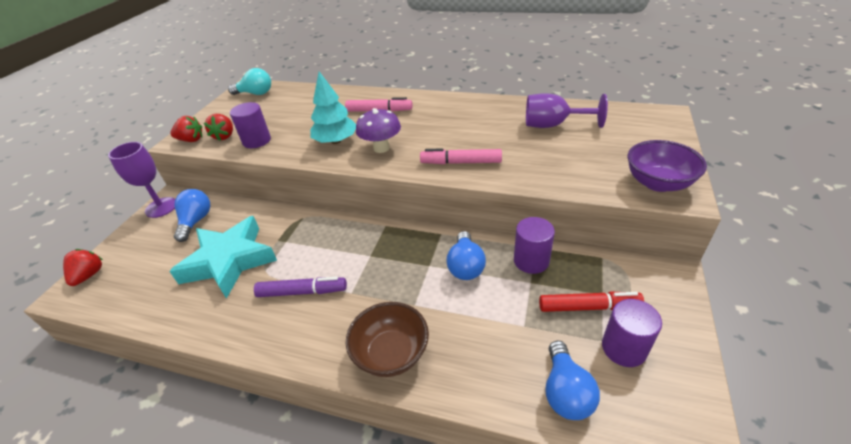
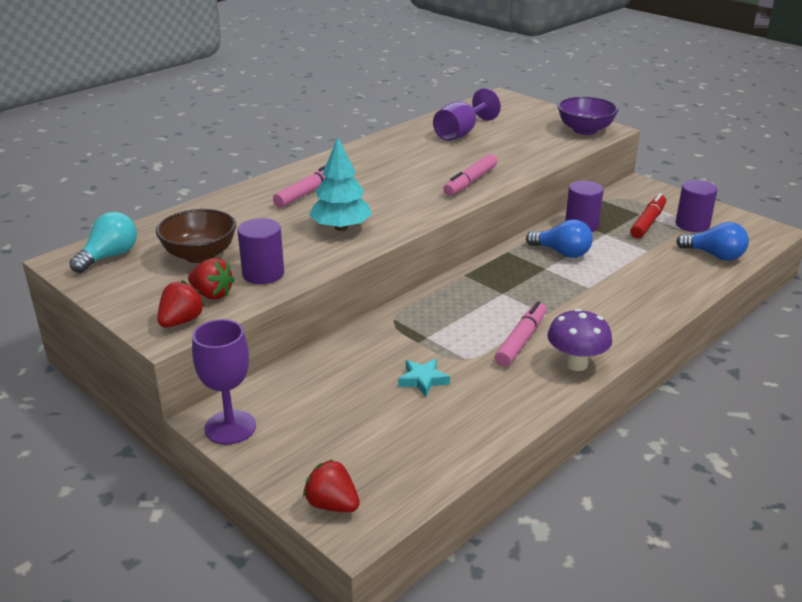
camera: 65 degrees left, 10 degrees down
(196, 221) = (307, 398): blue light bulb -> none
(229, 261) = (423, 380): turquoise star -> turquoise star, size x0.41
(302, 292) = (521, 340): purple marker -> pink marker
(381, 148) = (392, 208): purple mushroom -> purple mushroom (576, 364)
(391, 353) = (635, 311): brown bowl -> brown bowl (200, 255)

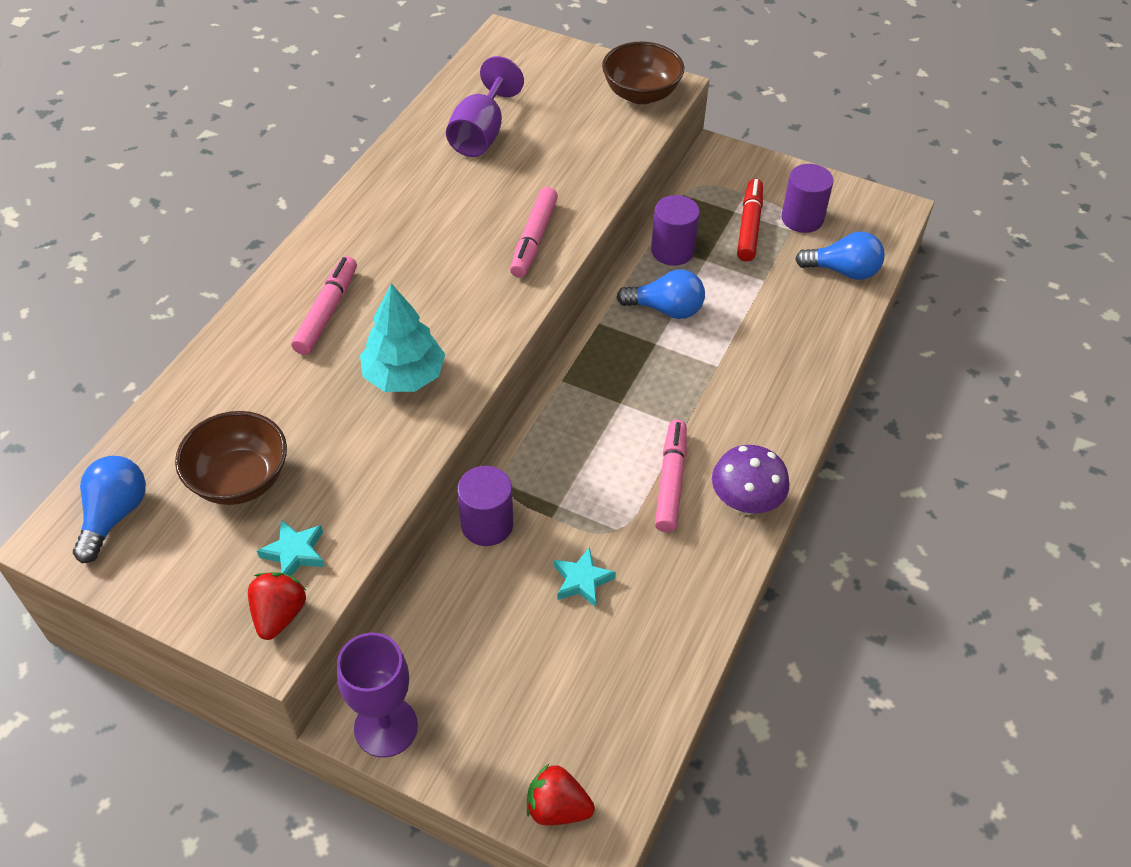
camera: 20 degrees left, 20 degrees up
(109, 256) = (114, 515): turquoise light bulb -> blue light bulb
(212, 294) = (295, 553): red strawberry -> turquoise star
(263, 274) = (343, 495): purple cylinder -> purple cylinder (487, 524)
(585, 130) = (641, 94): purple bowl -> brown bowl

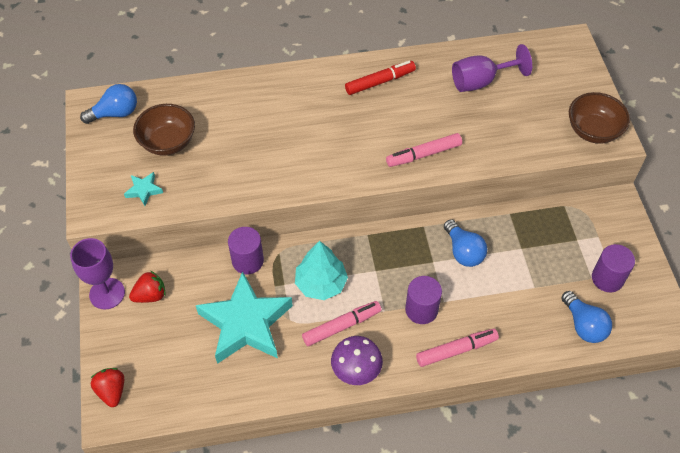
camera: 55 degrees right, 5 degrees up
(279, 615) = (107, 207): red strawberry -> red strawberry (150, 295)
(327, 312) = (293, 104): pink marker -> pink marker (456, 350)
(404, 376) = (280, 161): turquoise tree -> turquoise tree (321, 283)
(582, 580) = (246, 323): turquoise star -> turquoise star, size x2.46
(672, 251) = (512, 228): purple cylinder -> purple cylinder (421, 310)
(749, 226) = (572, 254): red marker -> red marker (380, 82)

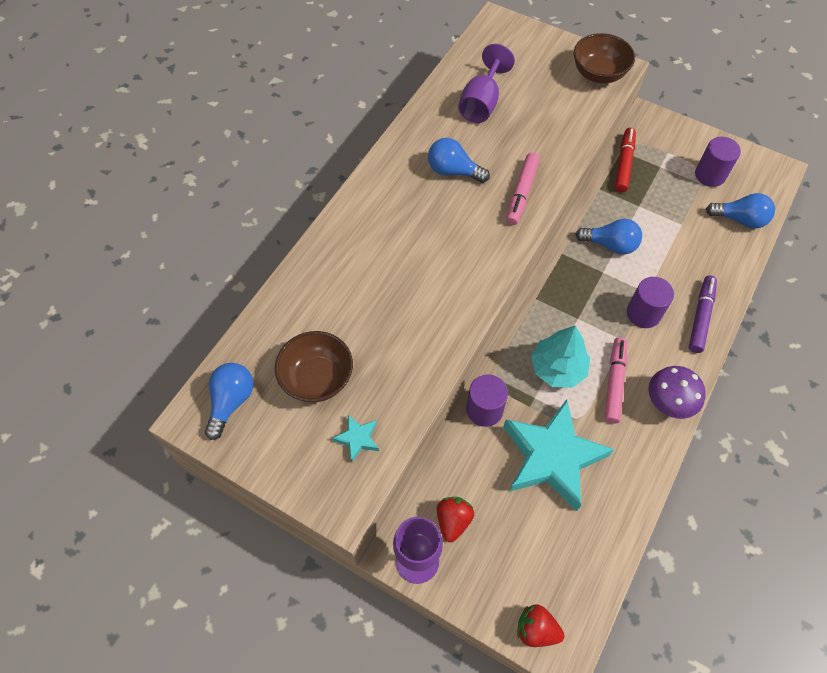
camera: 50 degrees left, 5 degrees up
(380, 82) = (412, 167): red marker -> red marker (624, 164)
(401, 105) = (453, 171): none -> blue light bulb
(456, 350) = (700, 317): pink marker -> purple marker

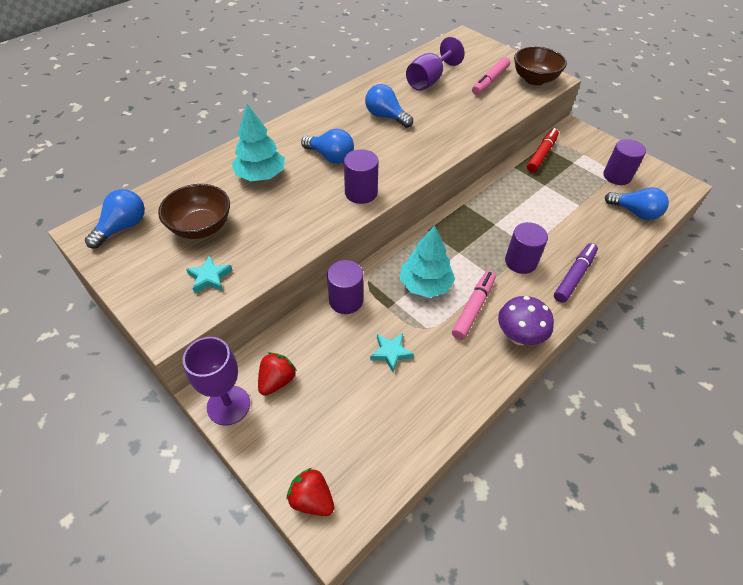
camera: 15 degrees right, 10 degrees down
(349, 291) = (260, 175): none -> turquoise tree
(468, 287) = (361, 193): none -> purple cylinder
(521, 193) = (436, 141): pink marker -> pink marker (490, 81)
(552, 457) = (391, 353): turquoise star -> turquoise star, size x0.41
(610, 245) = (509, 206): blue light bulb -> blue light bulb (330, 157)

